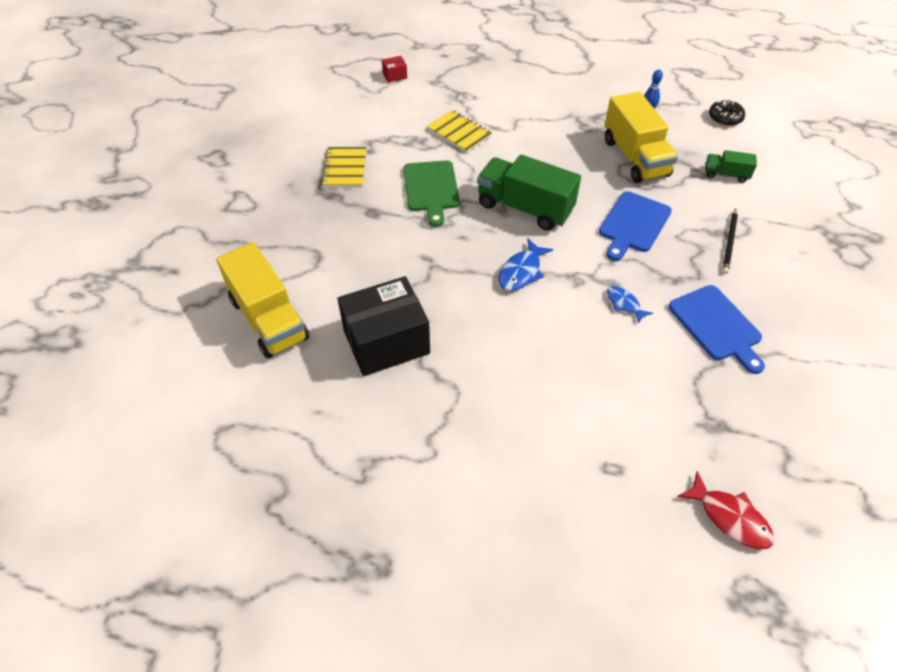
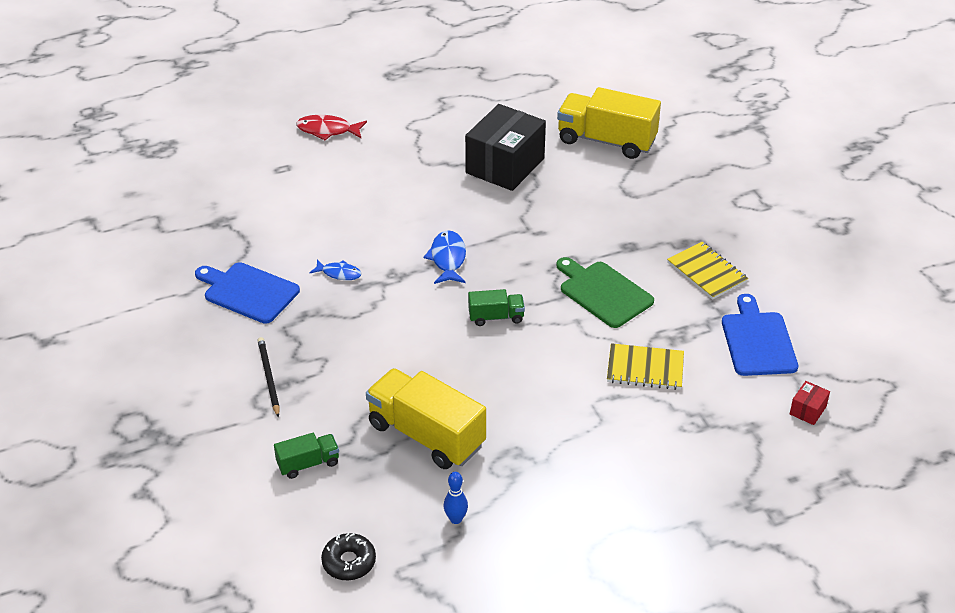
camera: 145 degrees right, 10 degrees down
(524, 208) = (496, 317): green truck -> green truck, size x0.50
(633, 224) = (376, 351): blue cutting board -> blue cutting board (757, 341)
(730, 517) = (189, 177): red fish -> red fish (327, 130)

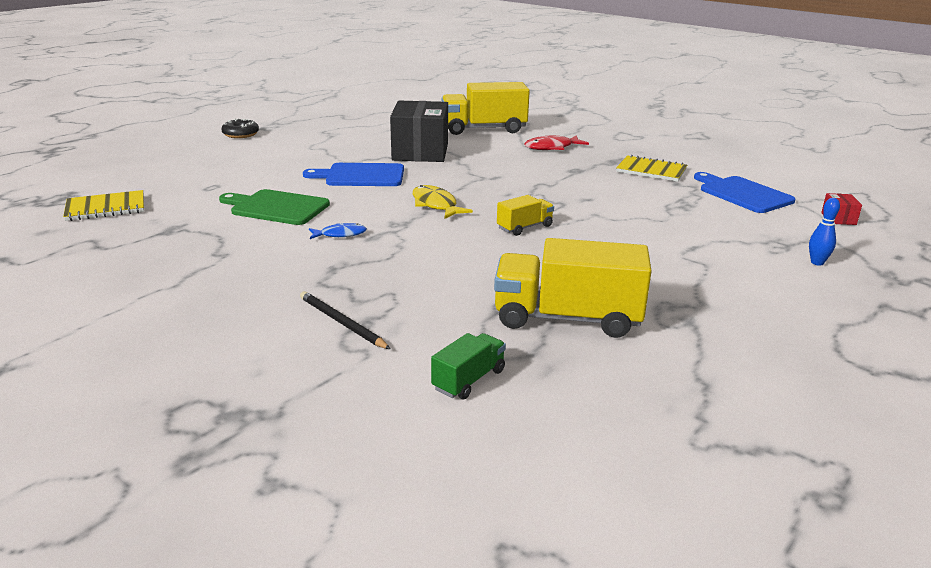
camera: 30 degrees left, 15 degrees down
(248, 292) = (251, 267): blue cutting board -> blue cutting board (361, 176)
(327, 130) = (236, 161): red fish -> red fish (552, 148)
(349, 562) = (628, 456): black donut -> black donut (241, 134)
(447, 259) = (436, 205): blue fish -> yellow fish
(455, 519) = (686, 373): blue bowling pin -> blue bowling pin (817, 262)
(496, 317) = (524, 227): green truck -> yellow truck
(603, 293) = (592, 195): green cutting board -> green cutting board (276, 207)
(645, 369) = (689, 226): yellow notebook -> yellow notebook (106, 208)

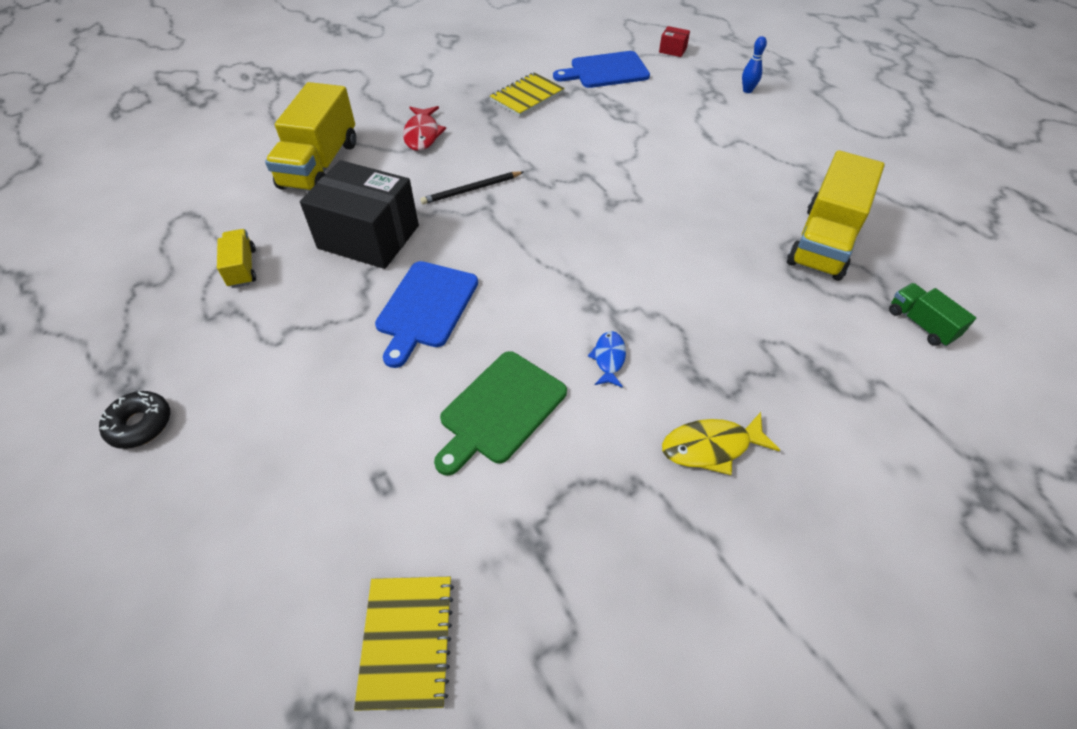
camera: 70 degrees left, 25 degrees up
(342, 323) = (821, 390): black pencil -> black pencil (471, 190)
(436, 205) = (553, 263): yellow fish -> yellow fish (711, 447)
(524, 227) = (635, 214): yellow truck -> yellow truck (242, 268)

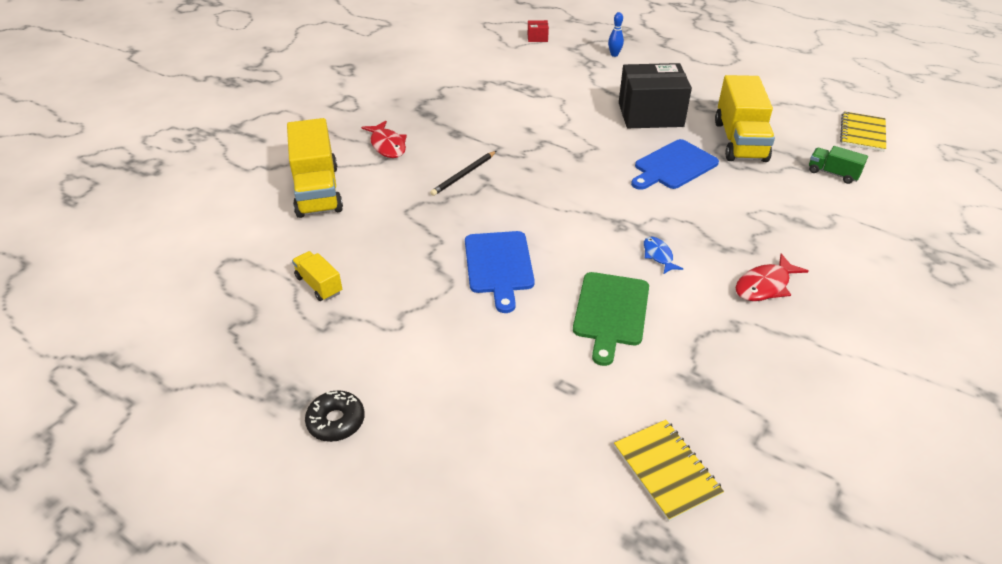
camera: 25 degrees left, 10 degrees down
(368, 237) = (409, 231): black box -> black box (650, 114)
(527, 96) = (450, 97): yellow notebook -> yellow notebook (862, 133)
(606, 71) = (498, 64): blue cutting board -> blue cutting board (673, 166)
(711, 447) = (765, 285): yellow fish -> red fish

